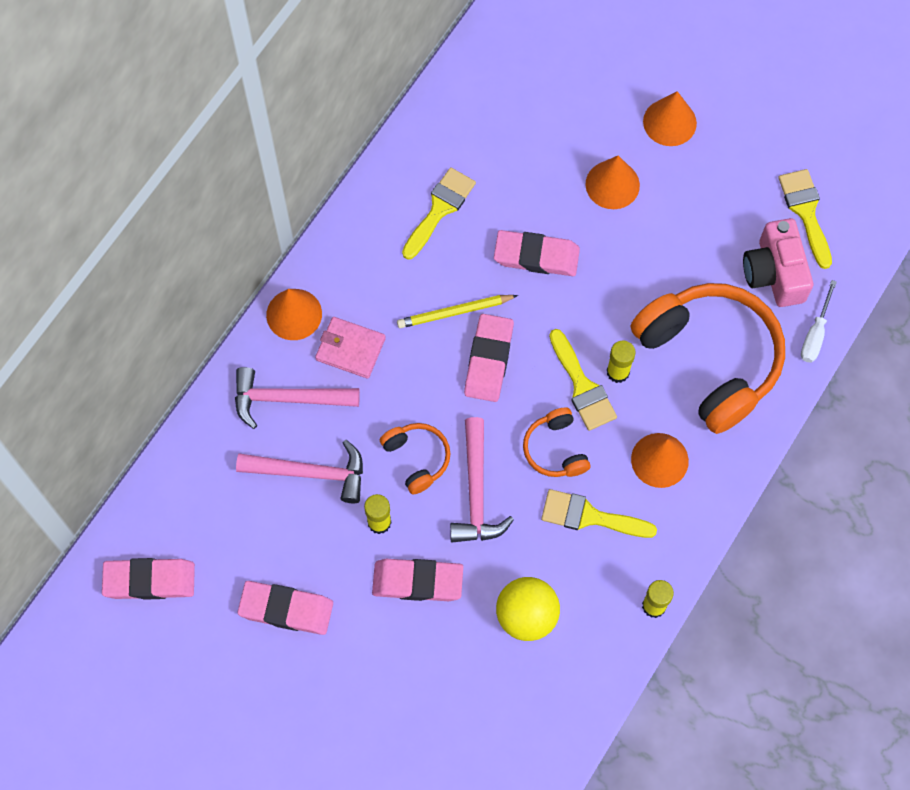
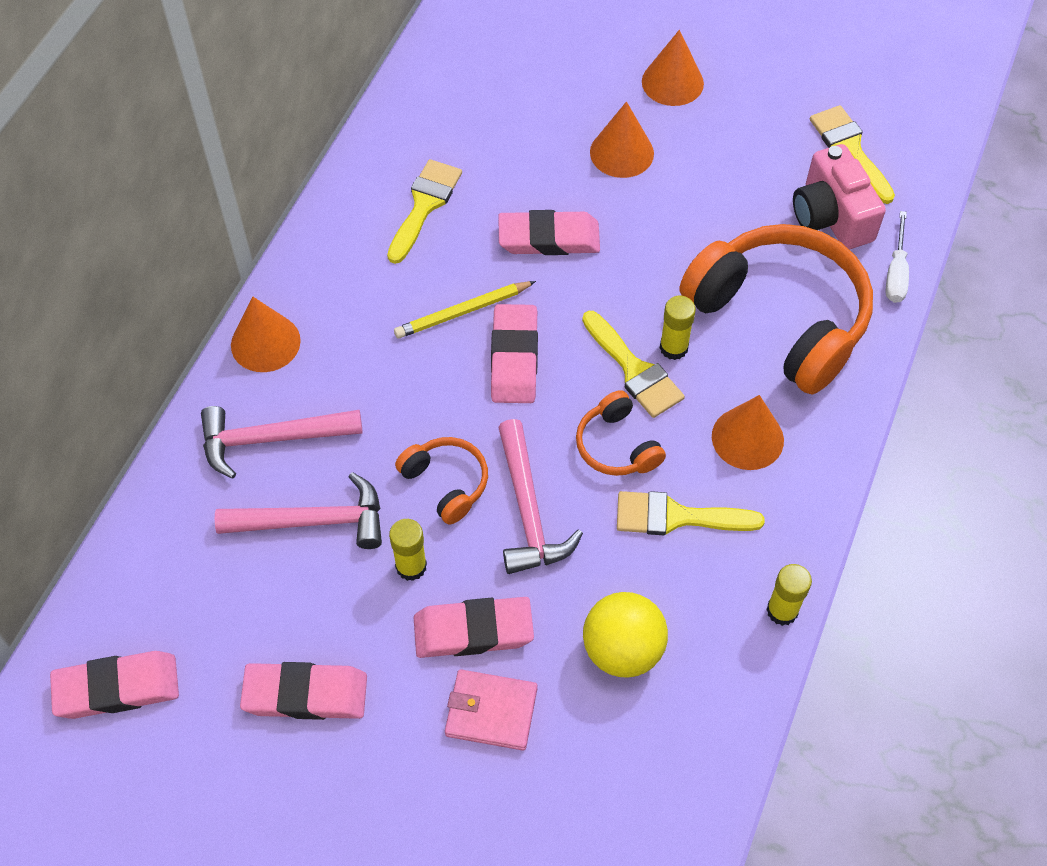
camera: 10 degrees left, 10 degrees down
(350, 349) = (341, 371): pink wallet -> pink wallet (491, 711)

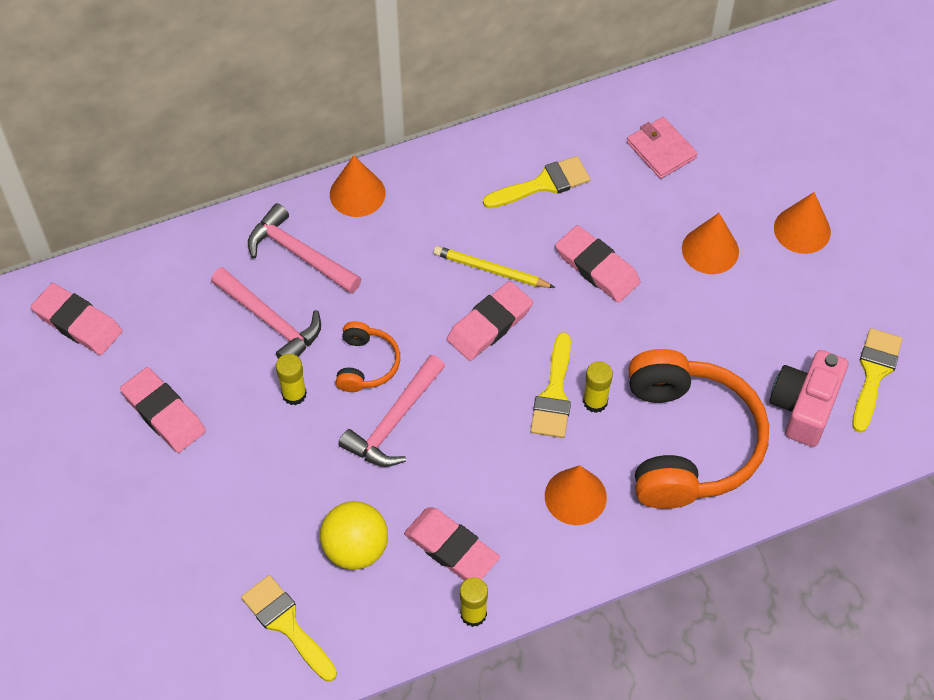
camera: 45 degrees right, 0 degrees up
(473, 631) = (287, 461): pink eraser -> pink eraser (451, 548)
(491, 711) = (247, 513): pink wallet -> pink wallet (661, 150)
(616, 446) = (489, 430): orange headphones -> none
(676, 517) = (476, 503): yellow brush -> yellow brush (286, 624)
(896, 272) = (804, 480): white screwdriver -> none

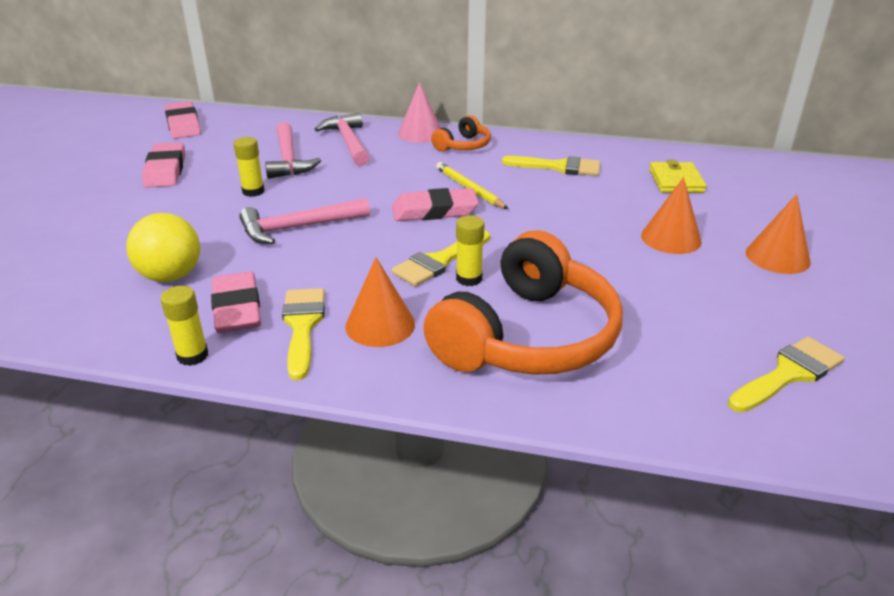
camera: 35 degrees right, 25 degrees down
(286, 624) = (60, 292): yellow brush -> yellow brush (302, 326)
(357, 193) = (420, 133): orange cone -> pink cone
(366, 364) = (320, 196): orange headphones -> orange headphones (463, 146)
(597, 267) = (557, 214): pink eraser -> none
(661, 150) = (676, 181): pink wallet -> yellow wallet
(804, 407) = (680, 364): pink camera -> none

